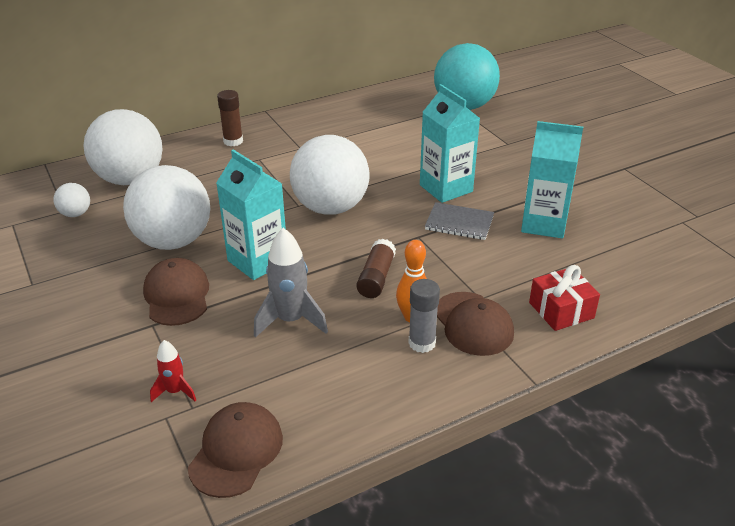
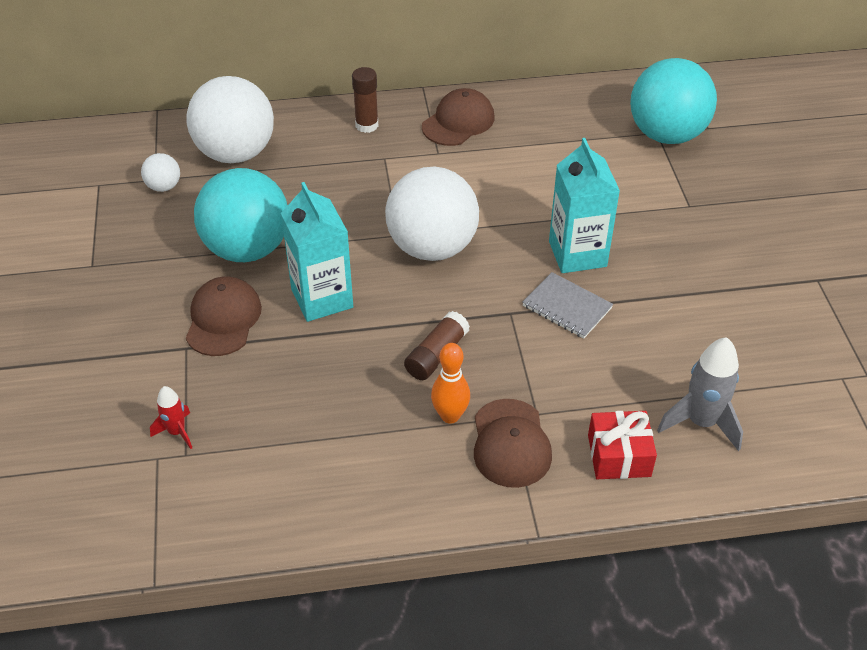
camera: 20 degrees right, 10 degrees up
(173, 241) = (247, 248): white ball -> turquoise ball
(236, 451) = (205, 516): brown cap -> brown cap (458, 122)
(291, 320) = (322, 382): grey rocket -> grey rocket (701, 422)
(422, 343) = (444, 450): grey glue stick -> none
(544, 224) = (666, 335): turquoise carton -> none

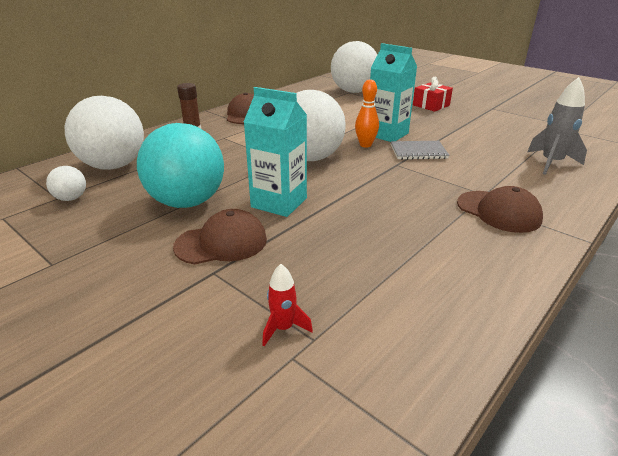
camera: 40 degrees left, 15 degrees down
(223, 319) = (221, 243): brown cap -> brown cap turned 105 degrees clockwise
(437, 355) = (391, 195): brown glue stick -> none
(450, 416) = (447, 216): orange bowling pin -> orange bowling pin (365, 145)
(619, 455) = (550, 190): red gift -> red gift (431, 105)
(666, 134) = (353, 91): turquoise ball -> white ball

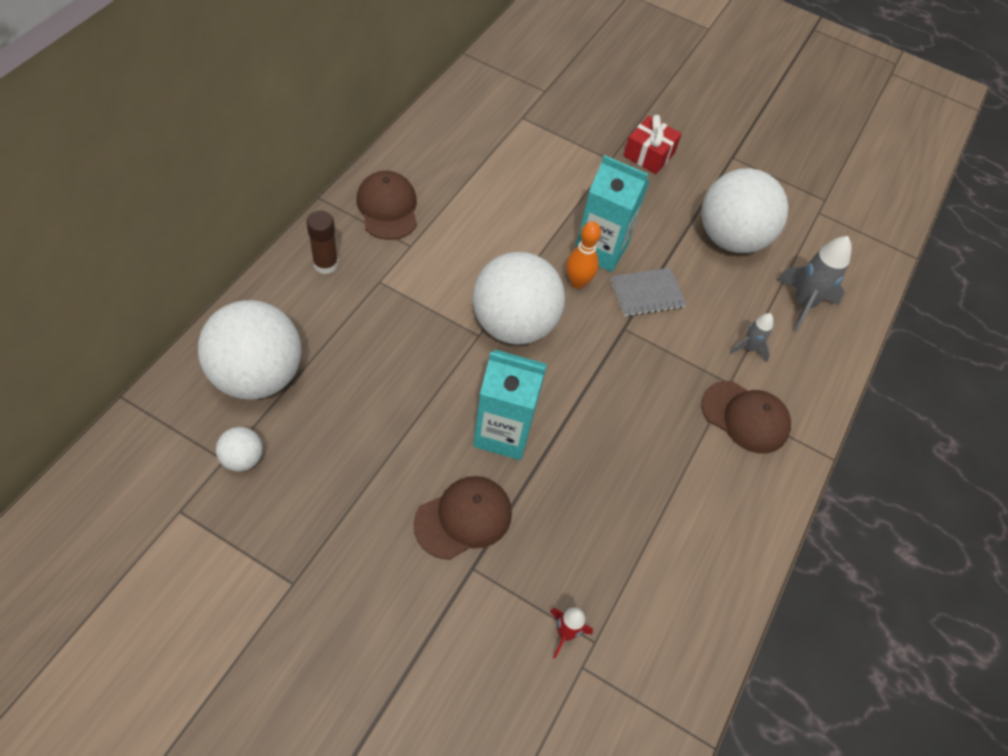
camera: 20 degrees left, 25 degrees up
(187, 202) = (393, 446): turquoise ball -> none
(353, 91) = (530, 114): white ball -> white ball (731, 238)
(502, 179) = (749, 348): none -> grey rocket

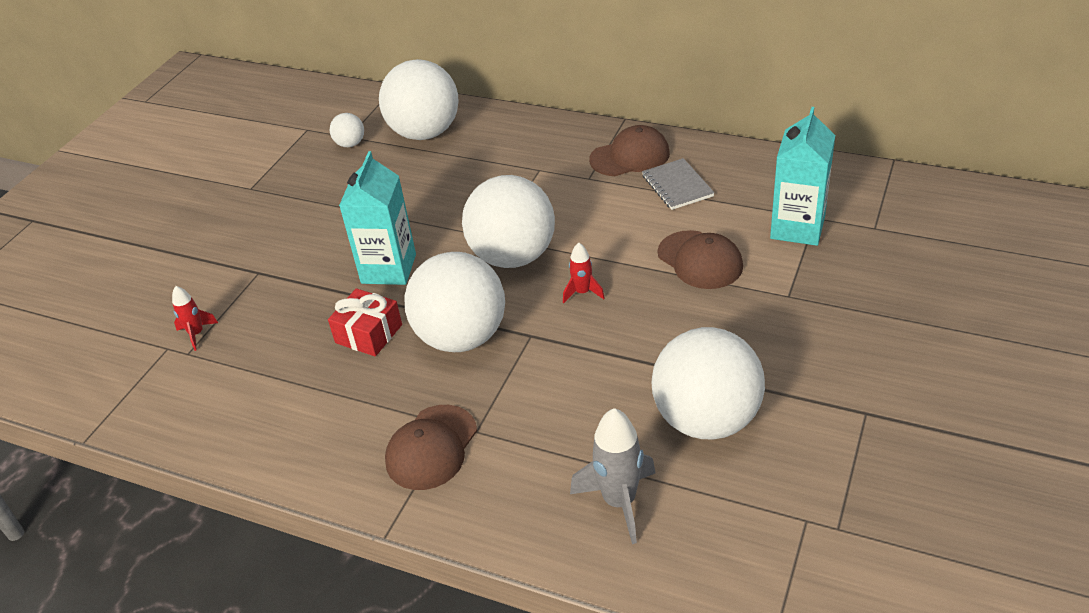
camera: 95 degrees right, 15 degrees down
(325, 264) = (548, 138): brown glue stick -> none
(463, 518) = (303, 260): brown cap -> brown cap (700, 260)
(577, 282) = (582, 292): orange bowling pin -> red rocket
(601, 249) = (637, 304): turquoise carton -> turquoise carton (797, 228)
(617, 380) = (461, 337): none -> white ball
(647, 294) = (585, 348): grey notebook -> grey notebook (677, 186)
(649, 154) = (818, 328): red gift -> red gift (369, 334)
(749, 348) = (530, 446): grey rocket -> none

